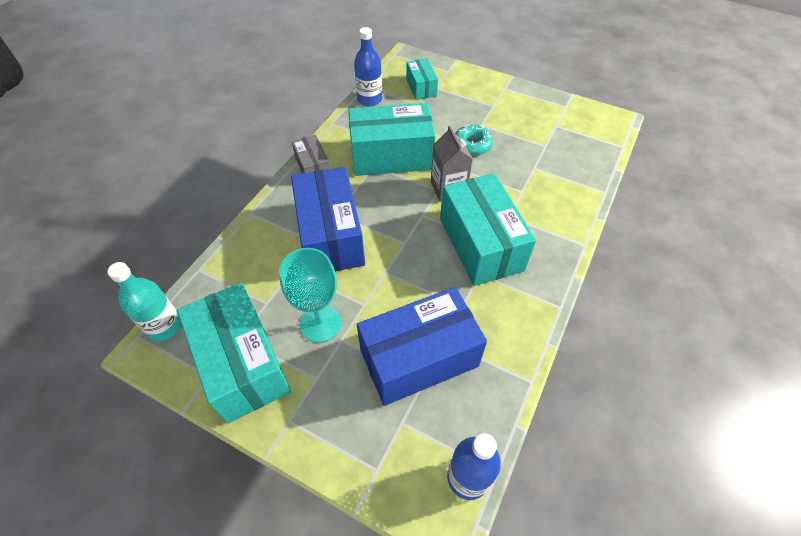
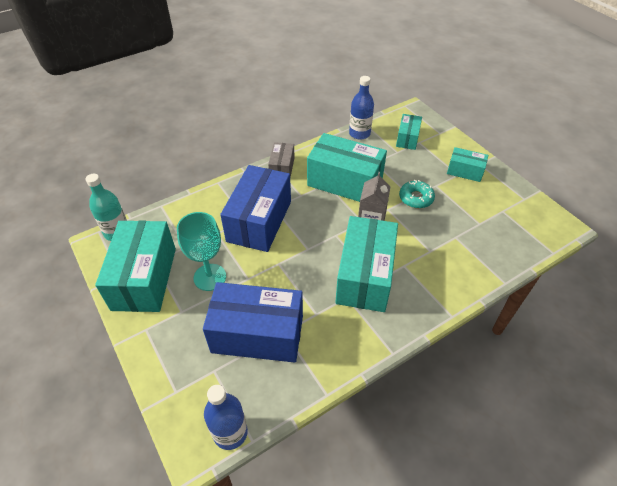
camera: 30 degrees right, 5 degrees down
(497, 100) = (465, 171): none -> turquoise box

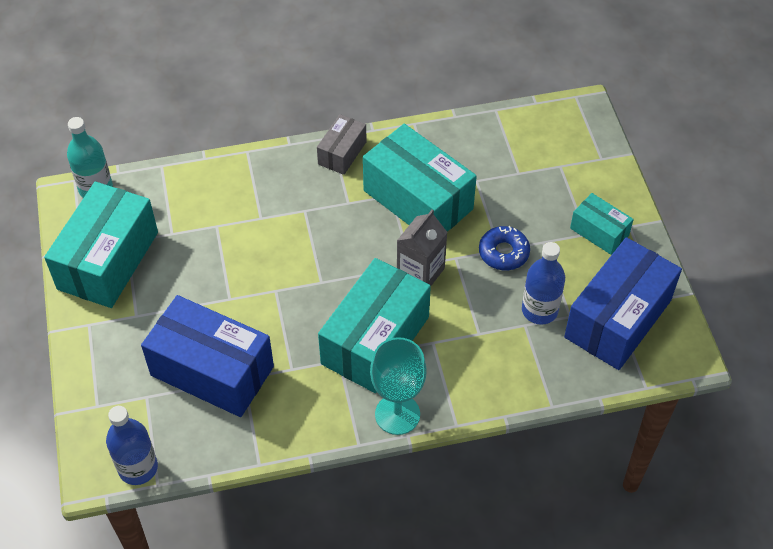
camera: 20 degrees right, 5 degrees up
(210, 277) = (185, 283): turquoise goblet -> turquoise goblet (397, 414)
(259, 221) = (277, 224): blue box -> blue box (617, 318)
(359, 133) = (479, 127): blue bottle -> blue bottle (539, 310)
(407, 138) = (546, 155): turquoise box -> none
(416, 198) = (503, 253): turquoise donut -> blue donut

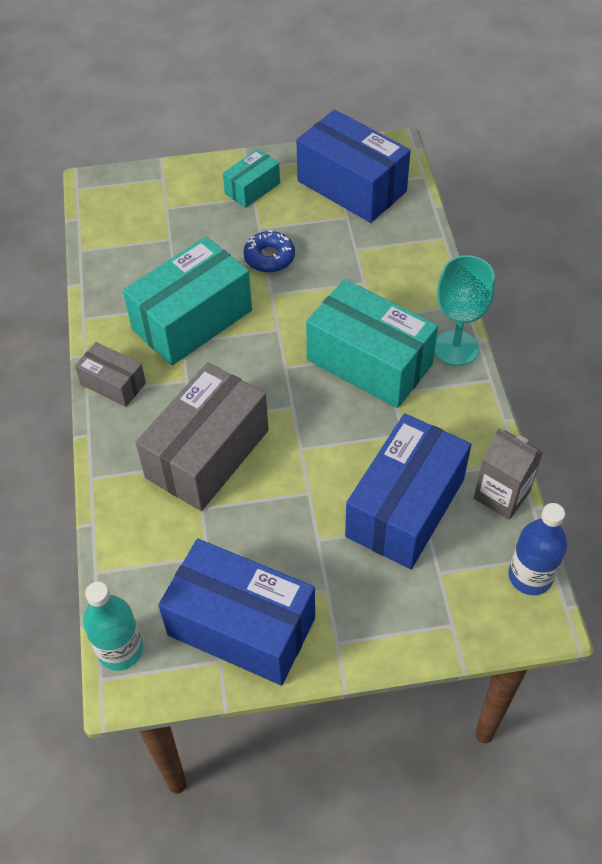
camera: 85 degrees left, 0 degrees up
(108, 260) = (241, 626): turquoise box -> blue box
(270, 225) = (207, 454): none -> grey box
(420, 272) = (287, 322): grey carton -> grey carton (502, 495)
(539, 310) = (339, 237): blue bottle -> none

